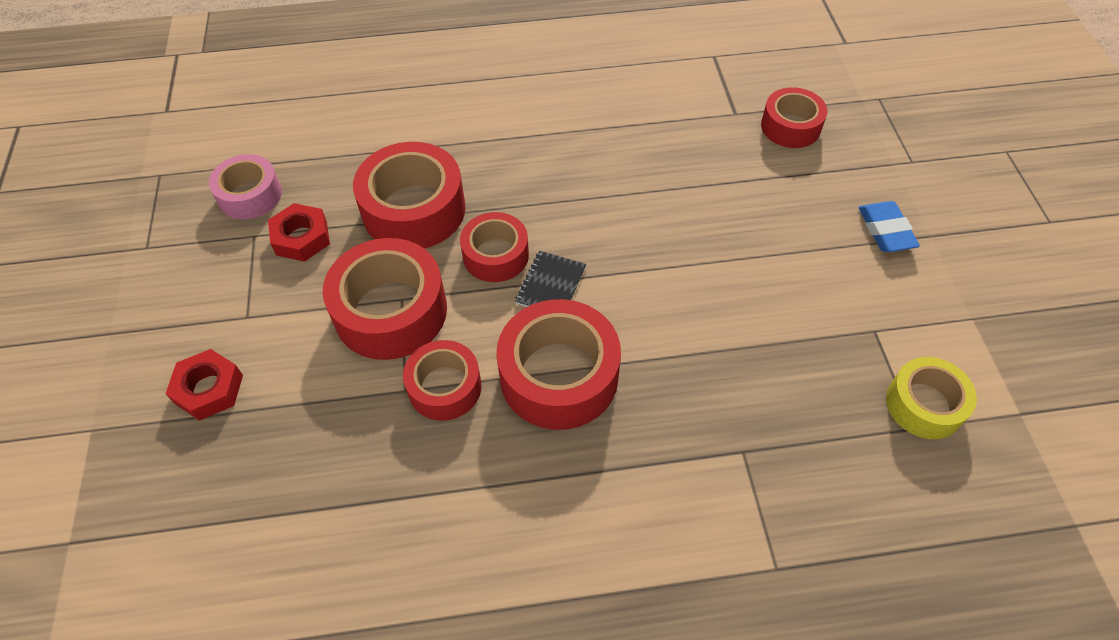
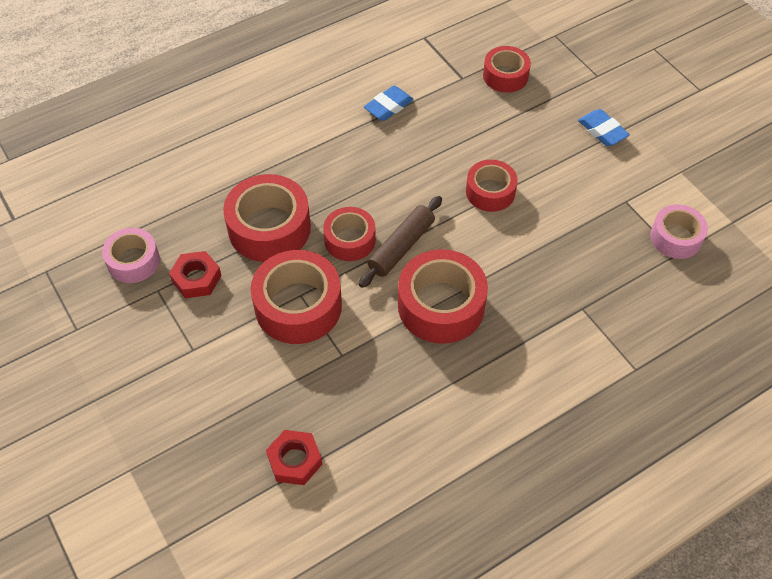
camera: 25 degrees left, 0 degrees up
(209, 389) = (199, 409): red nut -> red nut (294, 460)
(444, 387) = (368, 342): red tape -> red tape (490, 192)
(551, 285) = (401, 247): black notebook -> brown rolling pin
(629, 119) = (388, 106): none -> blue eraser
(924, 405) = (676, 237): yellow tape -> pink tape

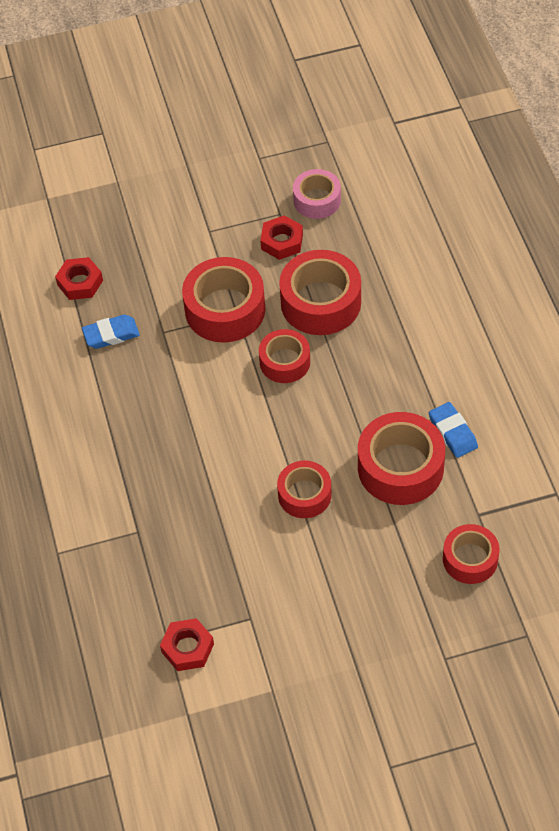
camera: 110 degrees right, 0 degrees up
(401, 247) = (262, 401): brown rolling pin -> none
(441, 305) = (184, 417): red tape -> red tape (400, 467)
(602, 131) = (356, 631): blue eraser -> blue eraser (111, 334)
(676, 237) = (187, 648): pink tape -> red nut

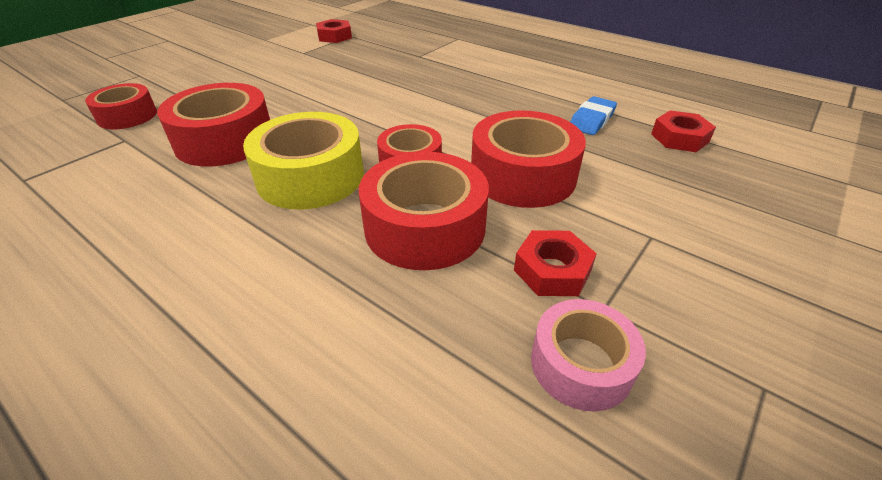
camera: 140 degrees right, 15 degrees down
(304, 495) = (309, 101): red tape -> none
(359, 385) = (310, 177): none -> yellow tape
(452, 432) = (172, 180): blue eraser -> none

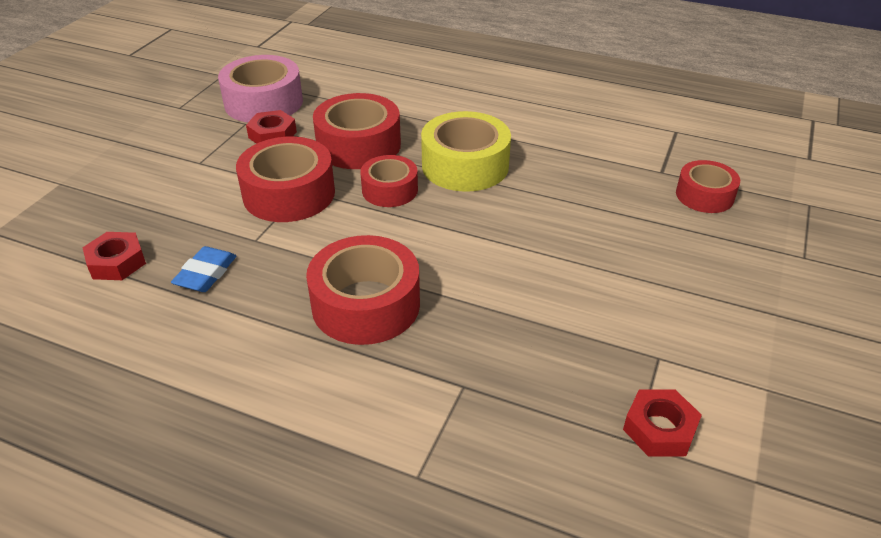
camera: 165 degrees right, 0 degrees up
(225, 140) = (573, 185): red tape -> red tape (366, 304)
(581, 364) = (263, 102): pink tape -> pink tape, size x1.62

